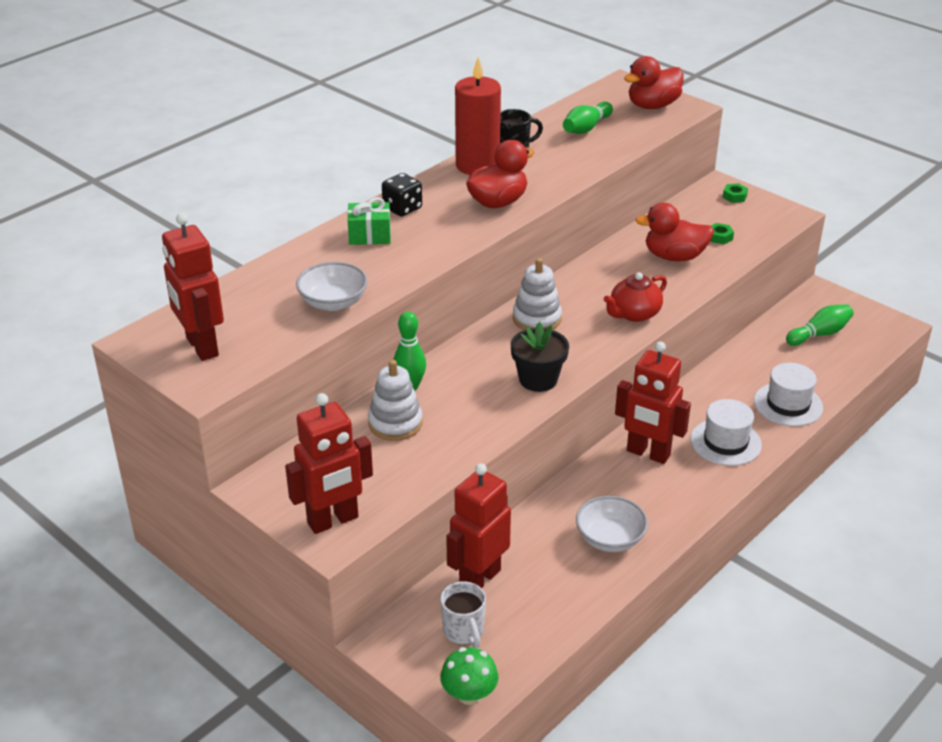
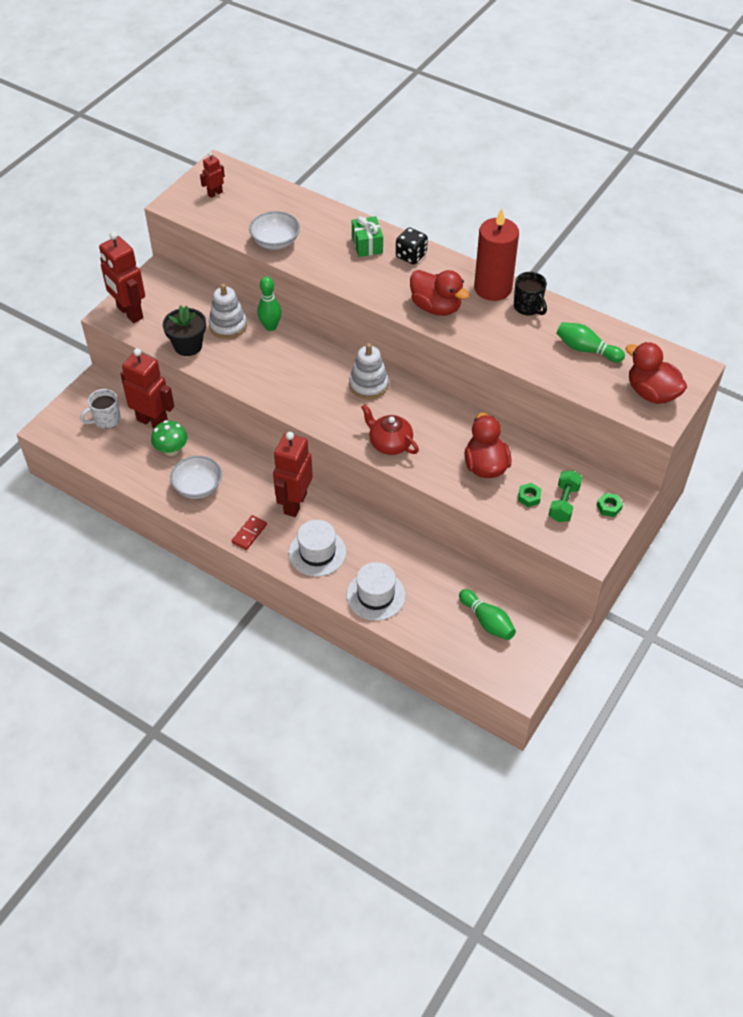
camera: 80 degrees right, 15 degrees up
(201, 347) = (215, 193): red robot -> red robot, size x0.48
(469, 694) = (56, 429): green mushroom -> green mushroom (171, 449)
(538, 379) = (290, 393): black flower pot -> black flower pot (188, 346)
(693, 496) = (249, 533): none -> red domino
(728, 219) = (563, 503): none -> green dumbbell

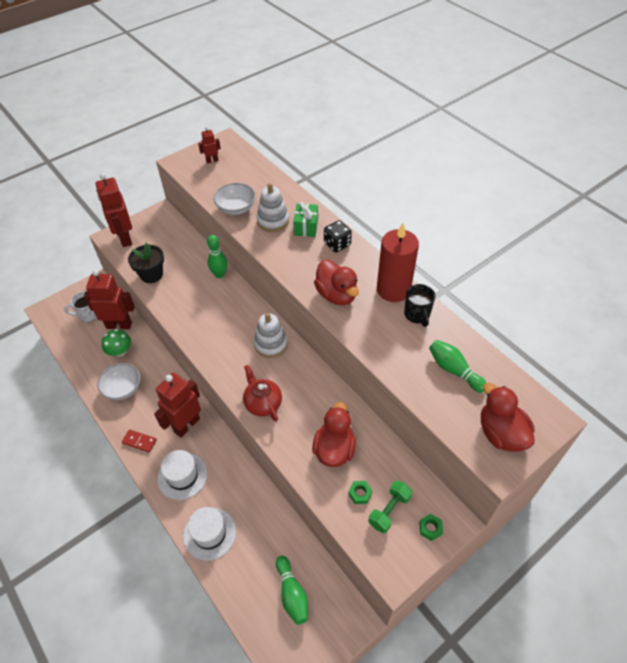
camera: 20 degrees right, 0 degrees up
(153, 422) = (119, 325): red robot -> red robot turned 45 degrees counterclockwise
(228, 326) = (189, 266): white stacking toy -> white stacking toy (273, 221)
(249, 533) = (139, 441): red domino -> red domino turned 60 degrees clockwise

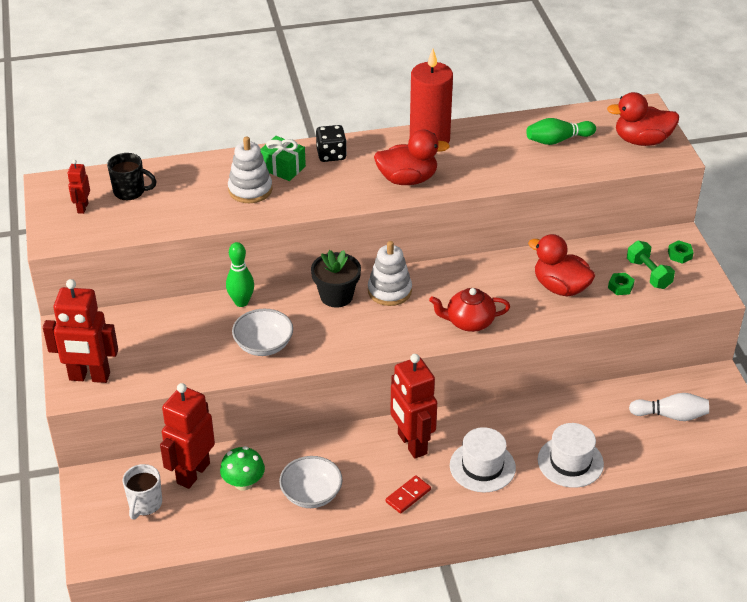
camera: 65 degrees left, 10 degrees down
(151, 274) = (187, 366): black flower pot -> black flower pot (336, 296)
(236, 208) = (199, 212): white bowl -> white bowl (263, 345)
(292, 594) = (670, 415): green bowling pin -> white bowling pin
(417, 315) = (475, 137): black mug -> black mug (130, 191)

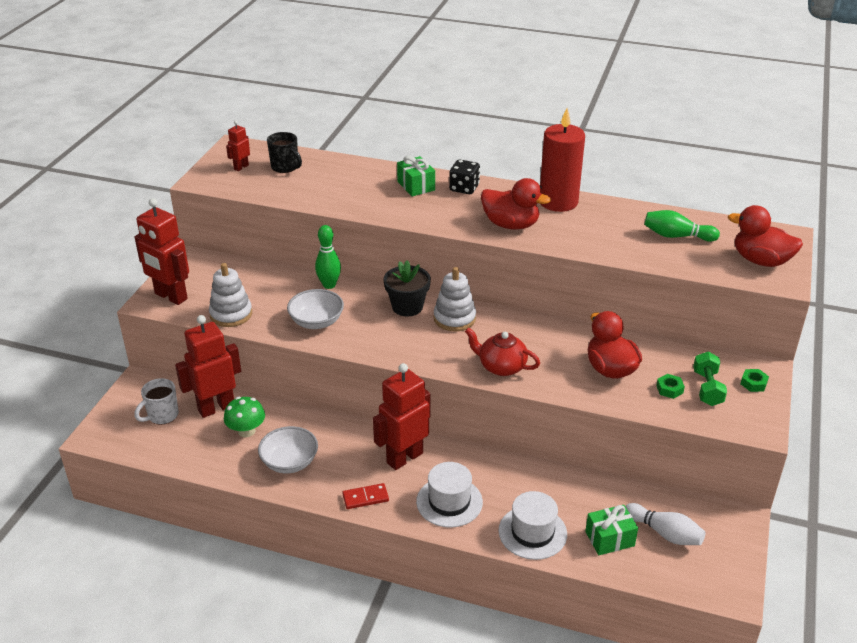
camera: 30 degrees right, 5 degrees down
(250, 190) = (375, 193): white stacking toy -> white stacking toy (231, 314)
(411, 444) = (404, 458): red robot -> red robot turned 45 degrees clockwise
(633, 439) = (609, 539): none -> green gift

